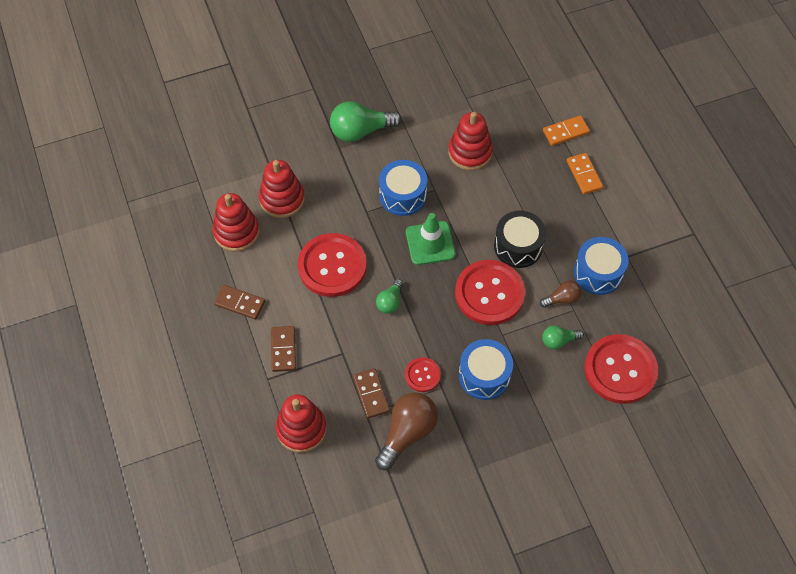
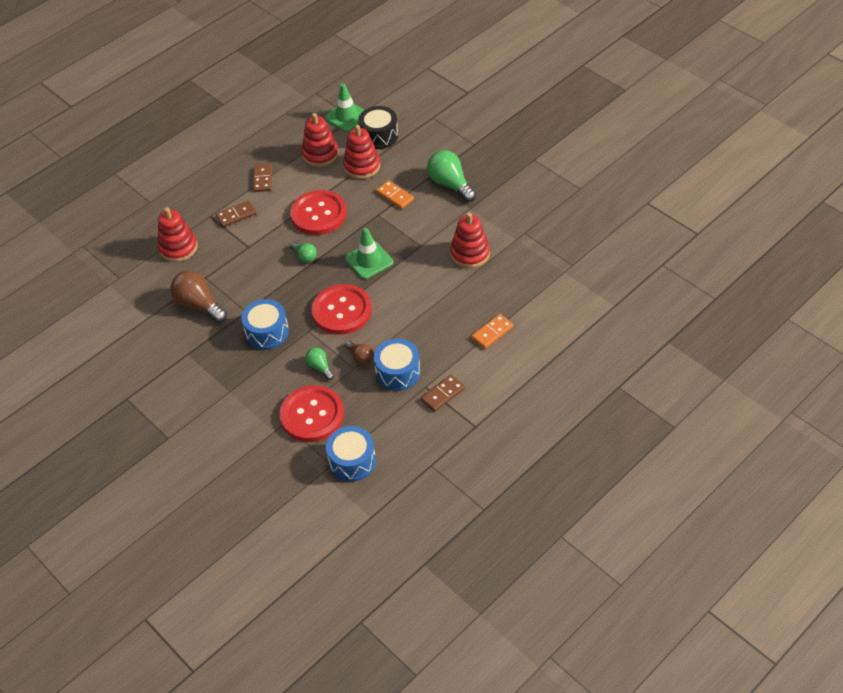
camera: 70 degrees right, 10 degrees down
(190, 185) = (347, 116): none -> green traffic cone
(371, 394) = (222, 274): brown domino -> brown domino (442, 394)
(390, 302) = (304, 256): green light bulb -> green light bulb turned 135 degrees counterclockwise
(403, 195) = (404, 229): blue drum -> blue drum (352, 461)
(407, 433) = (199, 305): brown light bulb -> brown light bulb turned 150 degrees counterclockwise
(422, 375) = (251, 297): red button -> none
(518, 246) = (395, 313): black drum -> black drum (379, 136)
(565, 132) = (530, 306): orange domino -> orange domino (395, 196)

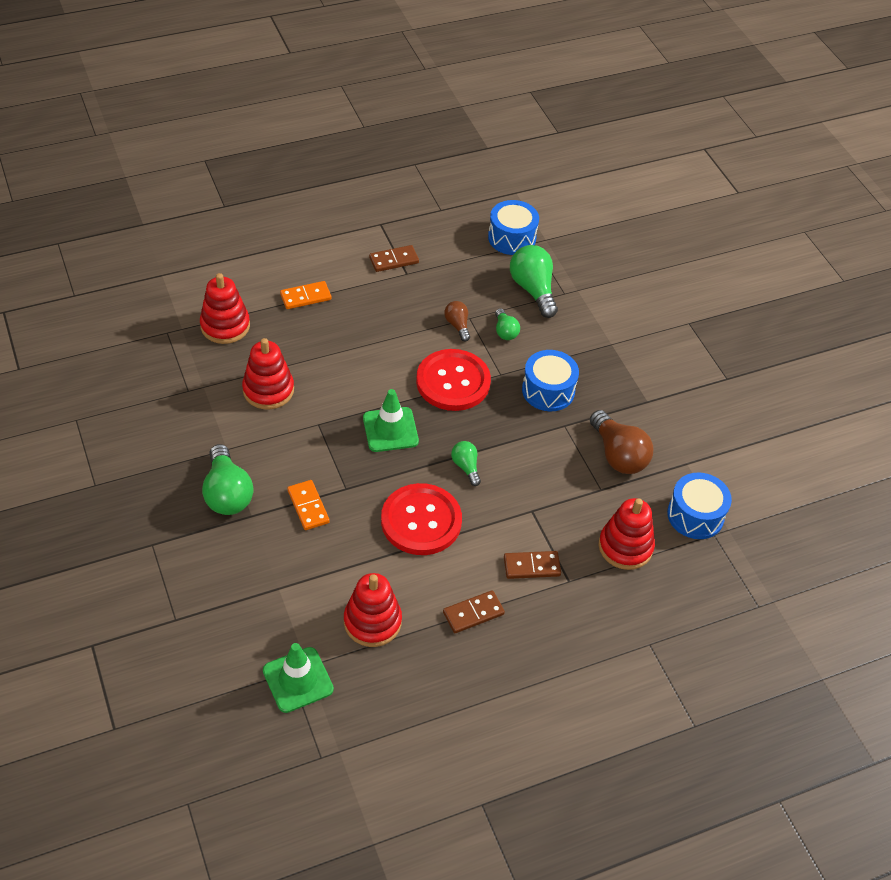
camera: 165 degrees left, 0 degrees up
(263, 179) = (473, 613): brown domino -> brown domino turned 45 degrees clockwise
(312, 415) = (533, 290): red button -> green light bulb
(362, 166) = (325, 574): red stacking toy -> red stacking toy (225, 326)
(379, 136) = (271, 618): black drum -> none
(398, 372) = (426, 296): blue drum -> blue drum (695, 515)

